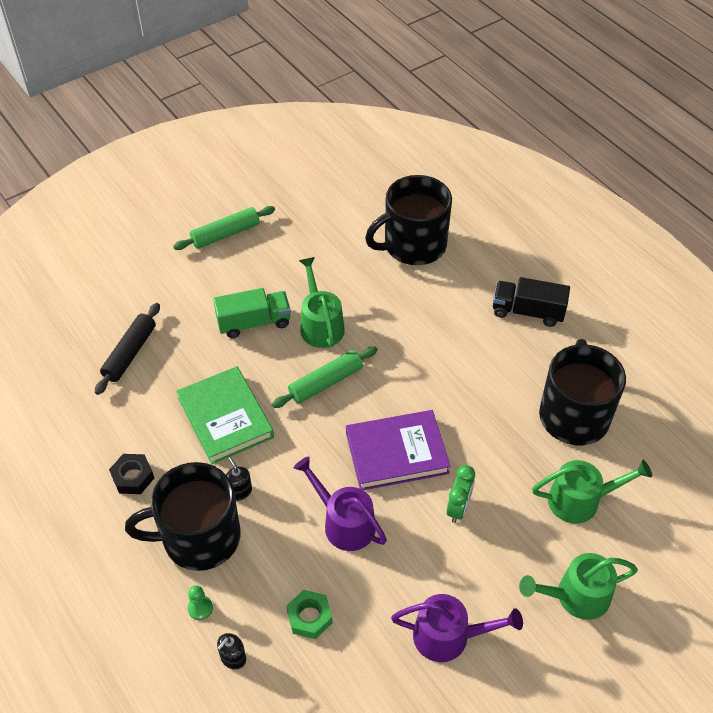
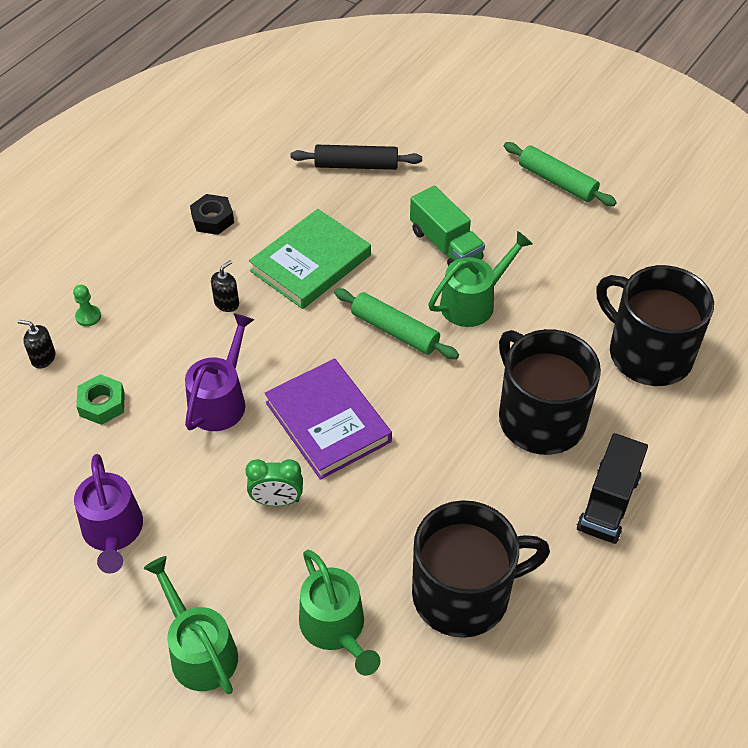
camera: 70 degrees right, 0 degrees up
(199, 537) = (163, 290): black mug -> black mug (540, 418)
(527, 312) = (608, 503): black truck -> black truck turned 150 degrees counterclockwise

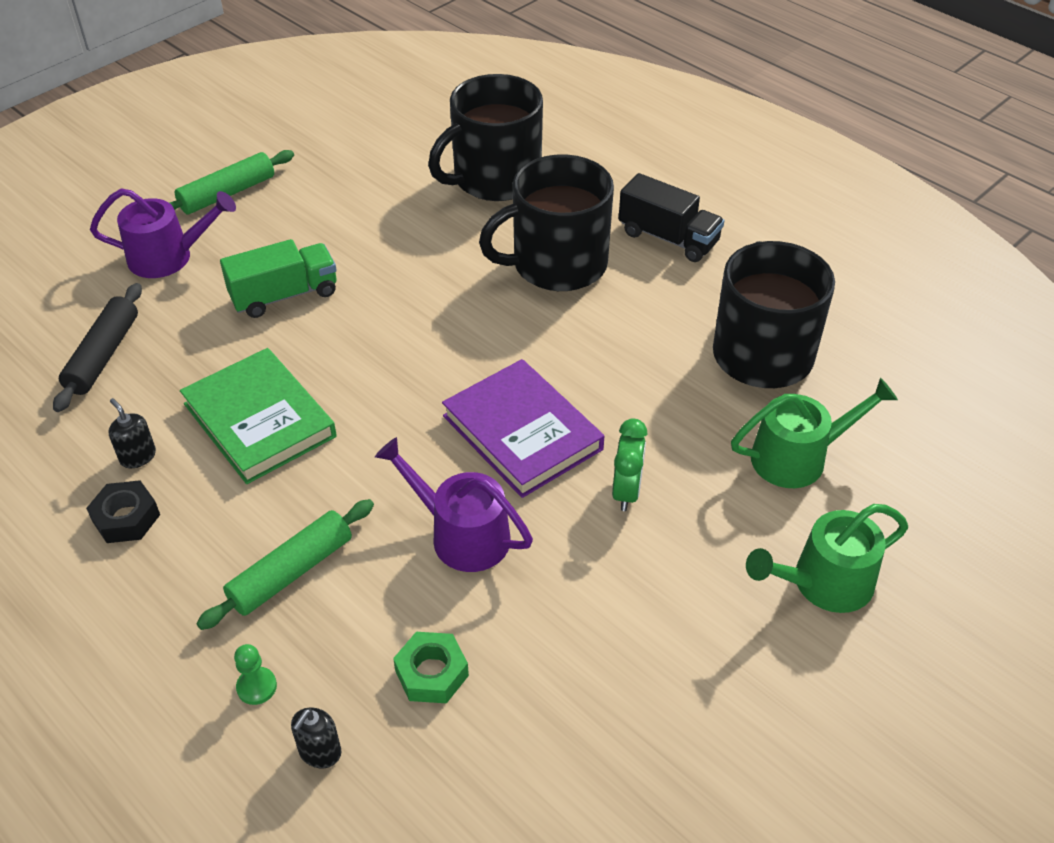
camera: 80 degrees left, 5 degrees down
(113, 532) = (649, 667): purple watering can -> purple watering can (168, 257)
(226, 303) = (295, 515): black soap dispenser -> black soap dispenser (138, 456)
(328, 422) = (522, 433): purple book -> purple book turned 75 degrees clockwise
(394, 331) = (402, 357): green rolling pin -> green rolling pin (291, 572)
(473, 302) = (382, 287): green watering can -> none

